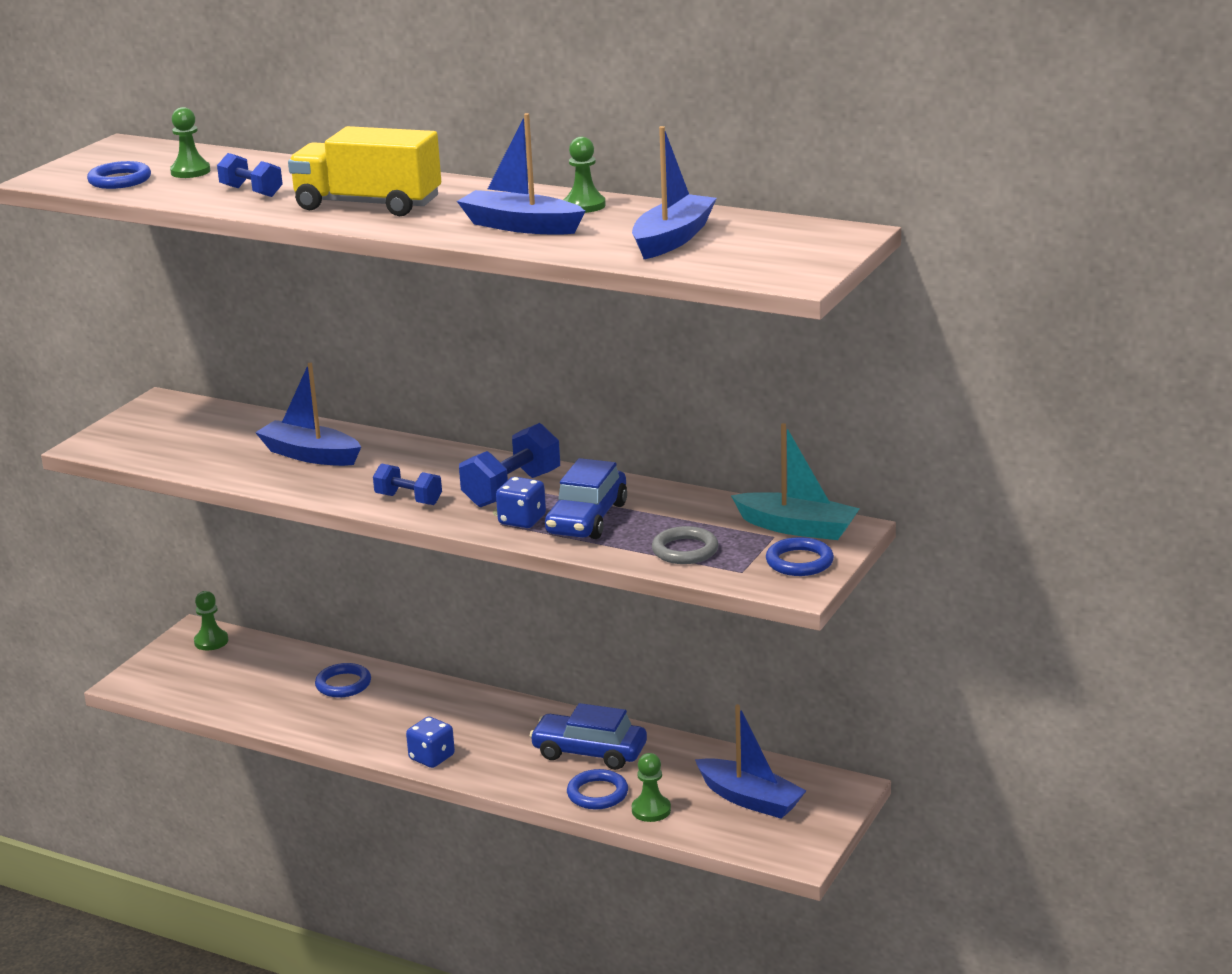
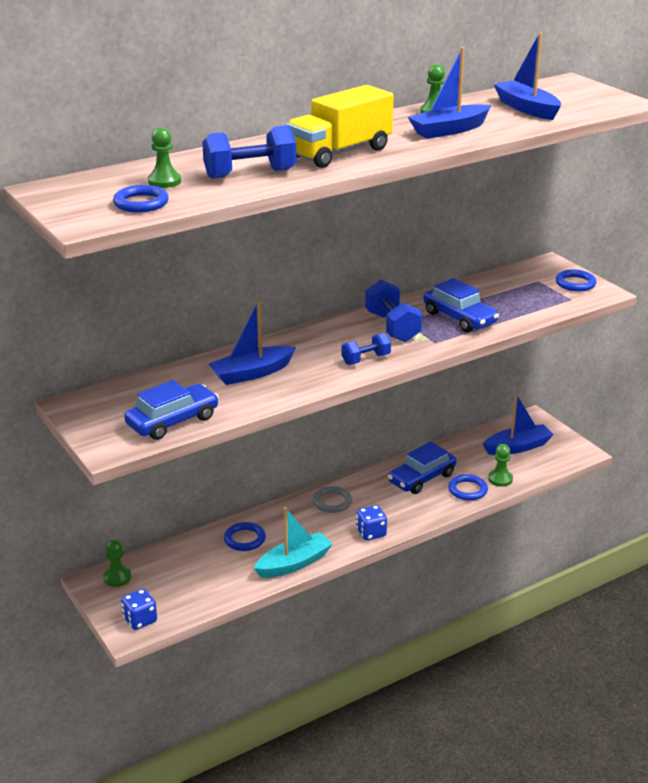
camera: 60 degrees left, 5 degrees up
(169, 453) = (173, 421): none -> blue car
(251, 191) = (250, 174): blue dumbbell -> blue dumbbell, size x1.61
(522, 520) = (439, 335): blue dice -> blue dice (140, 620)
(685, 550) = (530, 305): grey ring -> grey ring (332, 502)
(797, 528) = (535, 273): turquoise boat -> turquoise boat (294, 563)

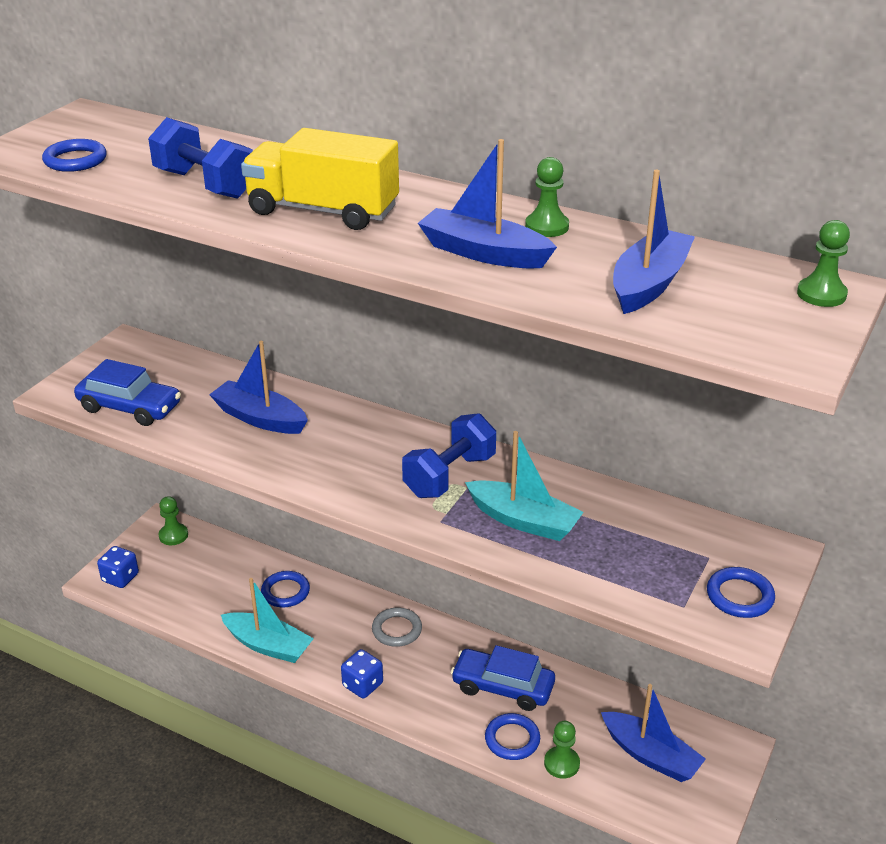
camera: 60 degrees right, 5 degrees up
(164, 181) = (146, 153): green pawn -> green pawn (821, 294)
(366, 359) = (352, 483): blue dumbbell -> none
(459, 318) = (524, 520): blue car -> turquoise boat

